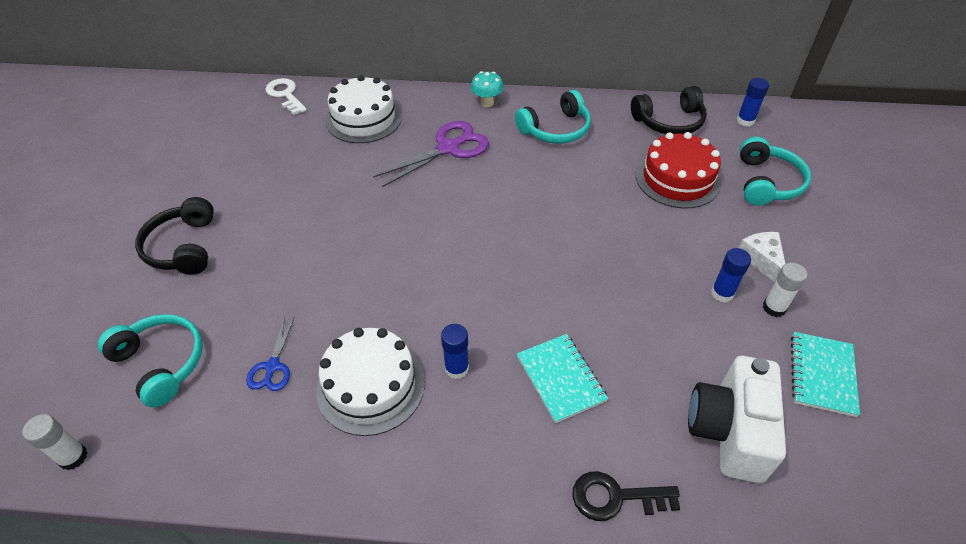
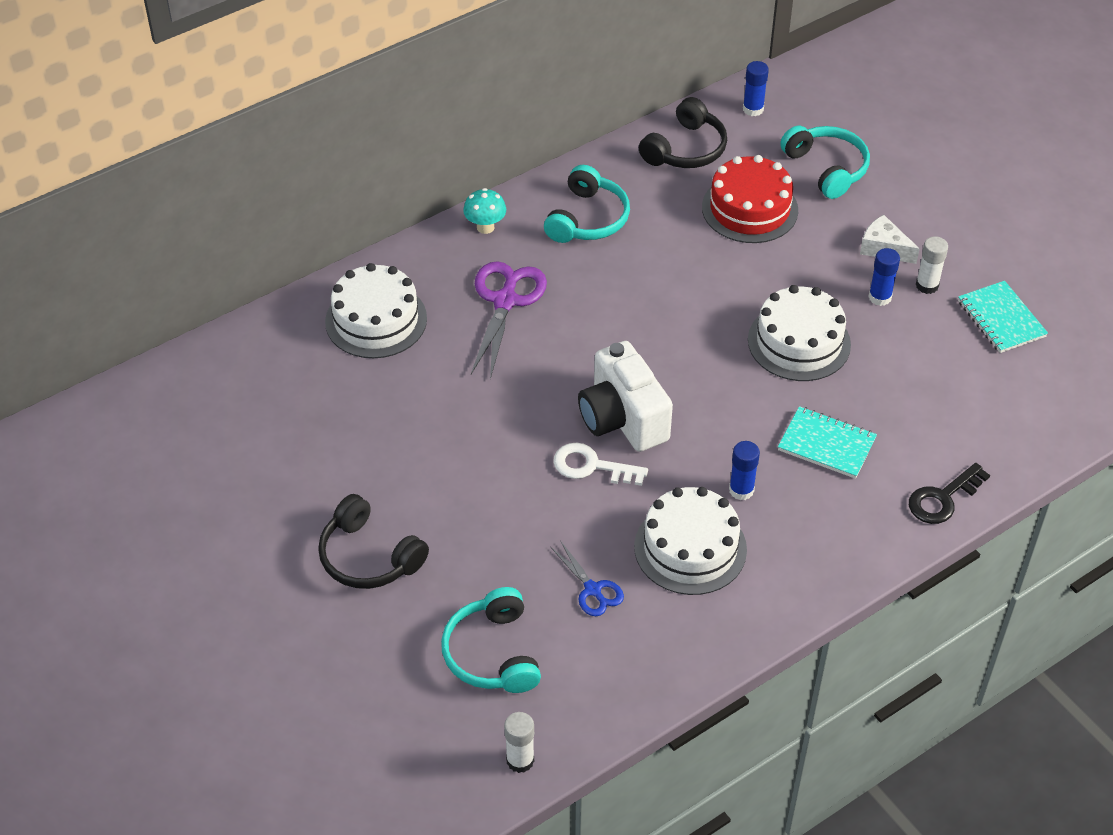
camera: 40 degrees left, 0 degrees up
(161, 363) = (493, 653): turquoise headphones -> turquoise headphones turned 105 degrees counterclockwise
(285, 95) = (248, 343): white key -> white key (592, 466)
(620, 287) = (799, 342): none -> white cake
(729, 431) = (975, 403): white camera -> white camera (622, 419)

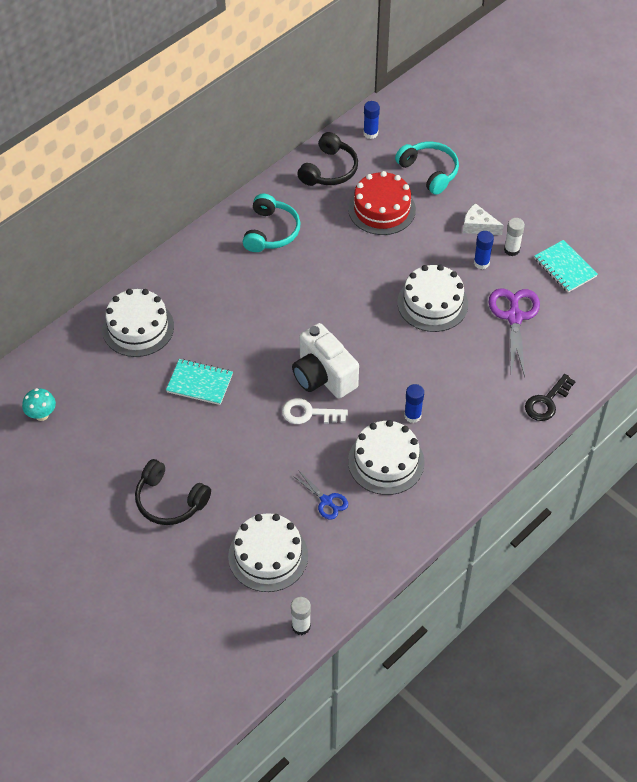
camera: 10 degrees left, 5 degrees up
(485, 227) = (200, 247): turquoise mushroom -> turquoise mushroom (42, 415)
(493, 653) = (268, 556): turquoise headphones -> white cake
(505, 301) = (226, 301): purple scissors -> purple scissors (514, 317)
(826, 444) = (464, 374): turquoise notebook -> turquoise notebook (199, 383)

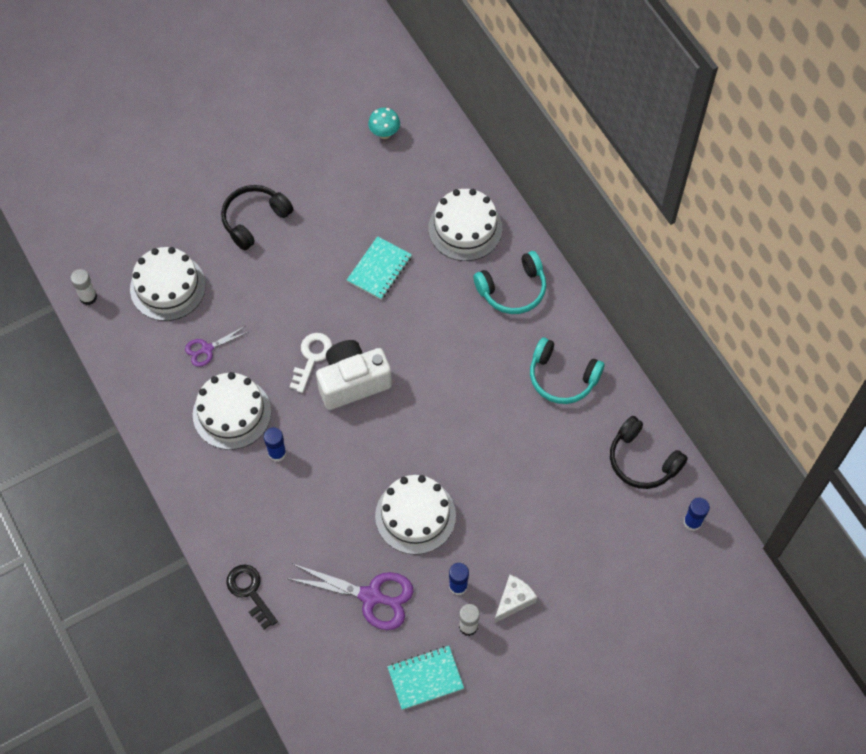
camera: 105 degrees right, 10 degrees up
(326, 501) = (207, 349): blue scissors -> purple scissors
(381, 209) = (567, 501): red cake -> none
(429, 172) = (613, 571): turquoise headphones -> turquoise headphones (513, 289)

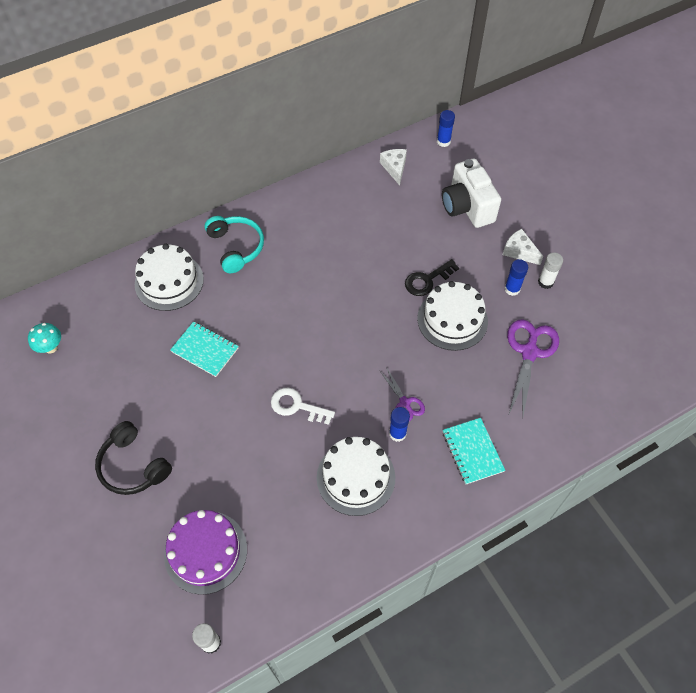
camera: 90 degrees left, 5 degrees down
(168, 287) = (205, 552): white cake -> purple cake
(207, 349) = (283, 505): purple scissors -> purple scissors (405, 403)
(250, 592) = (538, 451): black key -> black key (427, 280)
(352, 382) = (323, 370): white camera -> white camera (467, 207)
(425, 678) = (594, 312): turquoise notebook -> turquoise notebook (472, 451)
(562, 377) = (322, 215): turquoise headphones -> none
(642, 460) = (394, 168): black headphones -> white cheese

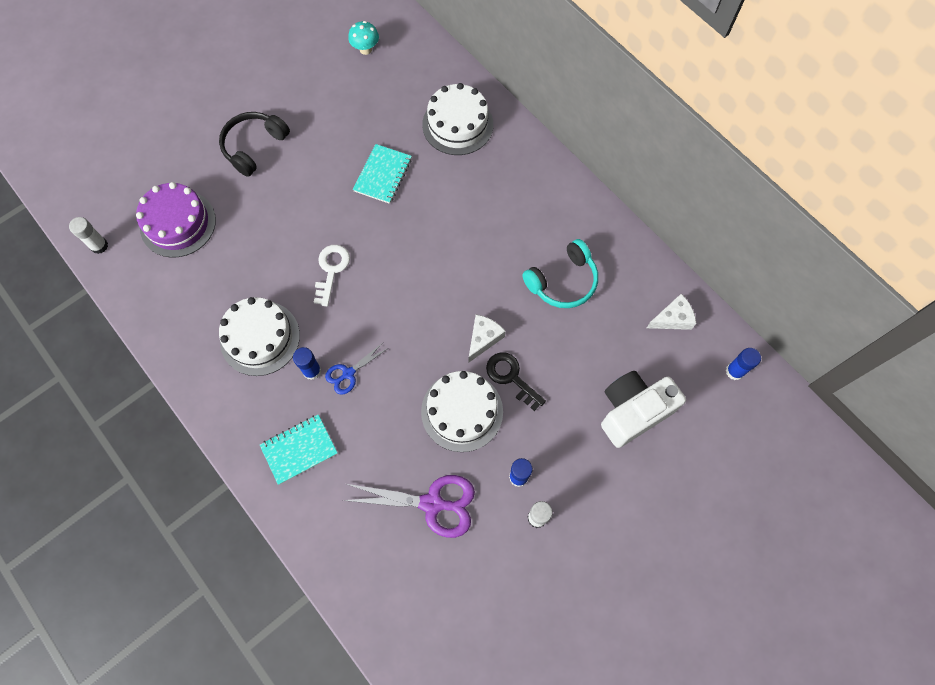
camera: 80 degrees right, 10 degrees up
(236, 247) = (514, 174): turquoise headphones -> turquoise headphones (563, 281)
(405, 403) = (348, 373): purple scissors -> blue scissors
(519, 251) = (577, 482): white cheese -> white cheese (483, 338)

